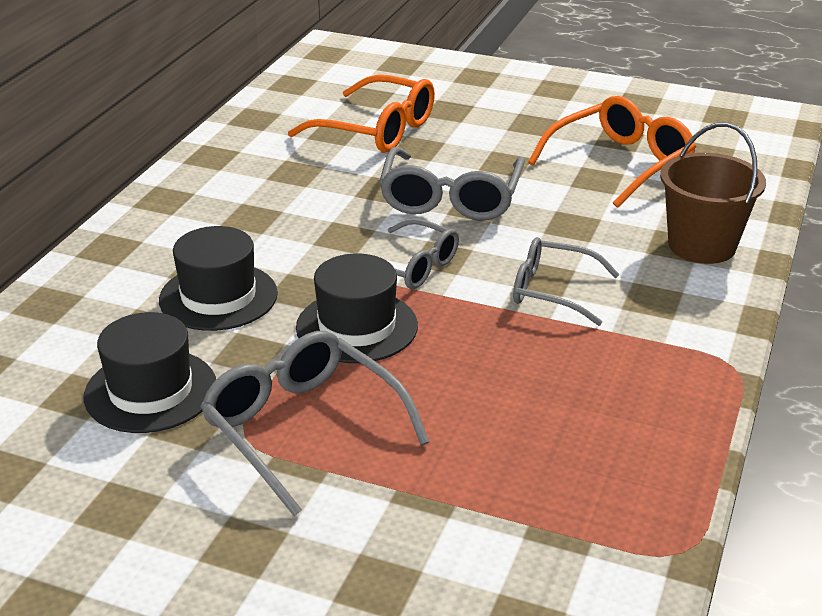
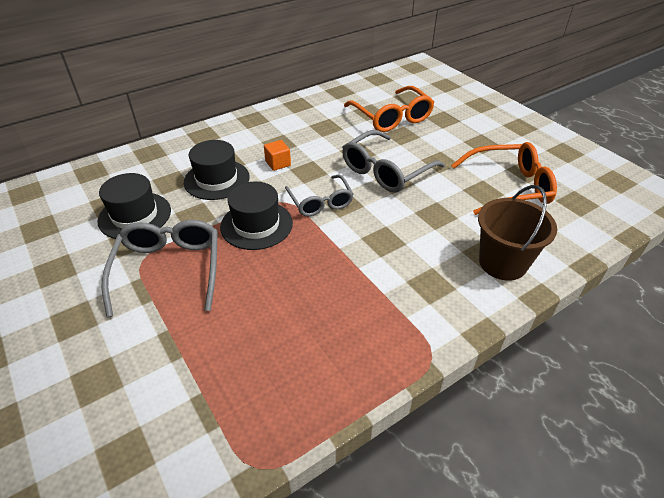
camera: 35 degrees right, 10 degrees up
(286, 243) = (278, 163): none -> orange cube
(553, 291) = (378, 251): grey glasses -> none

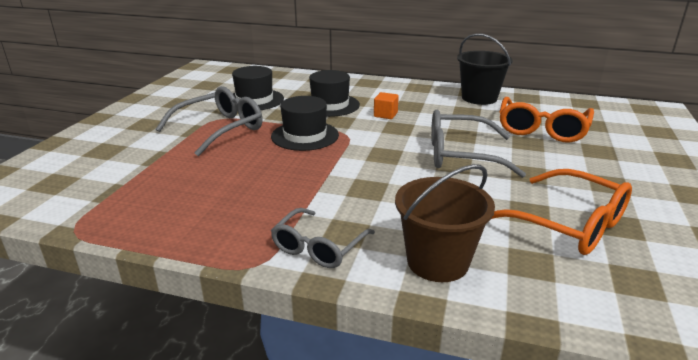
camera: 50 degrees right, 15 degrees down
(312, 108) = (479, 98): none -> black bucket
(320, 202) = (369, 146): grey glasses -> grey glasses (318, 247)

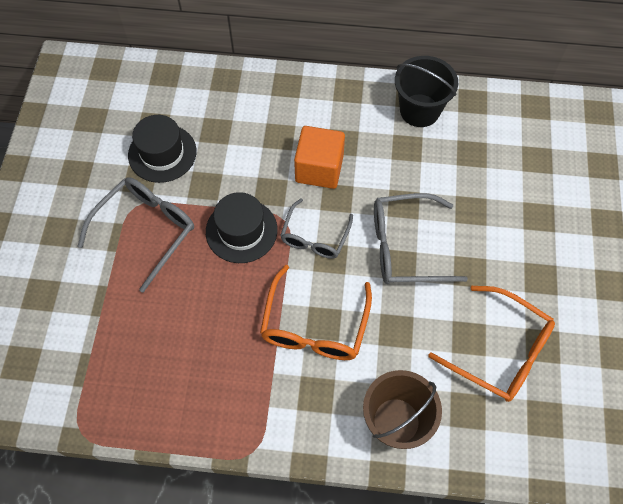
camera: 10 degrees left, 35 degrees up
(318, 247) = (298, 419): grey glasses -> grey glasses (315, 237)
(330, 105) = (253, 154): black hat -> none
(385, 115) = (319, 169): orange cube -> orange cube, size x1.90
(542, 129) = (486, 178): orange glasses -> orange glasses (314, 326)

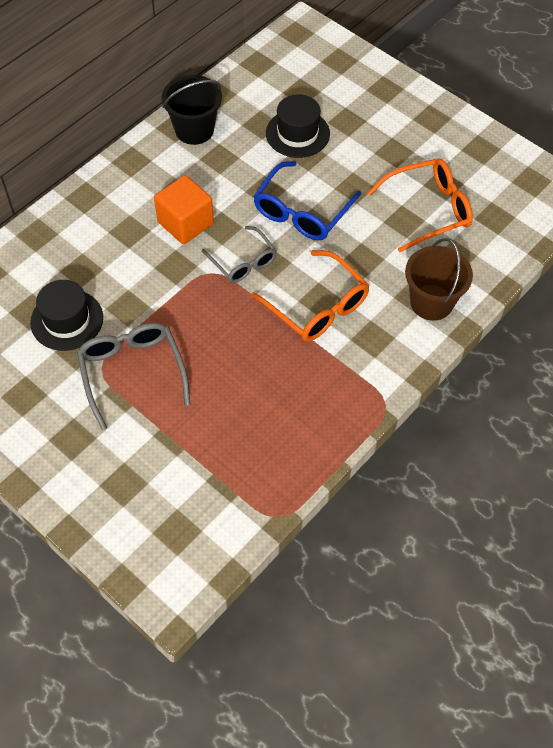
camera: 55 degrees left, 5 degrees down
(241, 231) = (194, 306): black hat -> black hat (297, 133)
(405, 247) = (302, 211): grey glasses -> blue glasses

